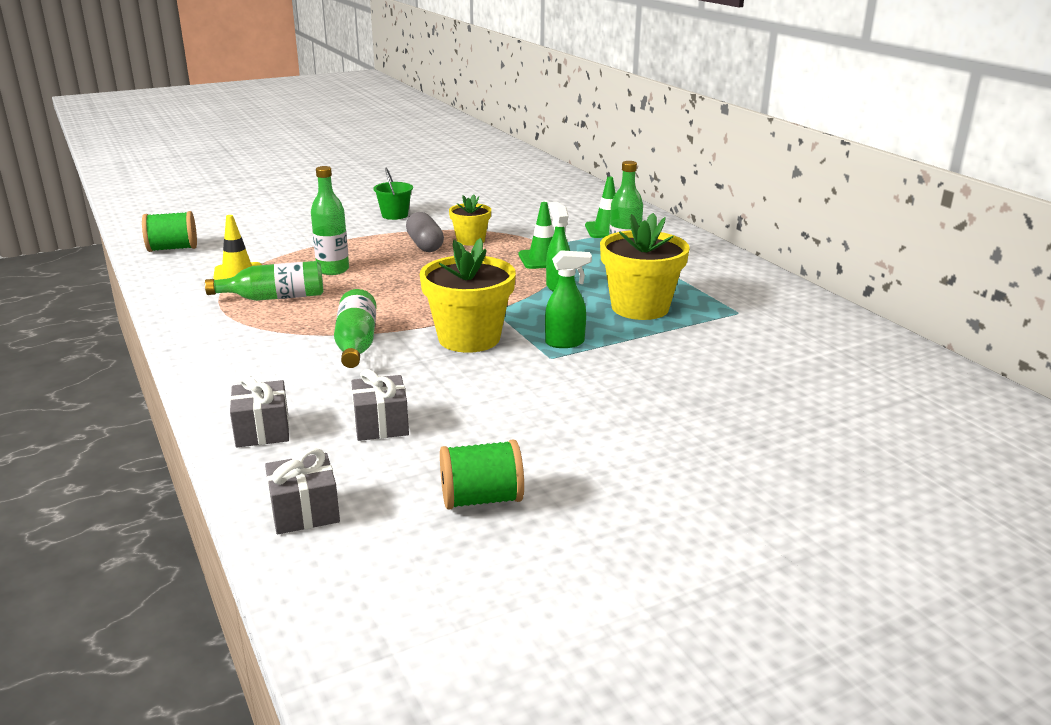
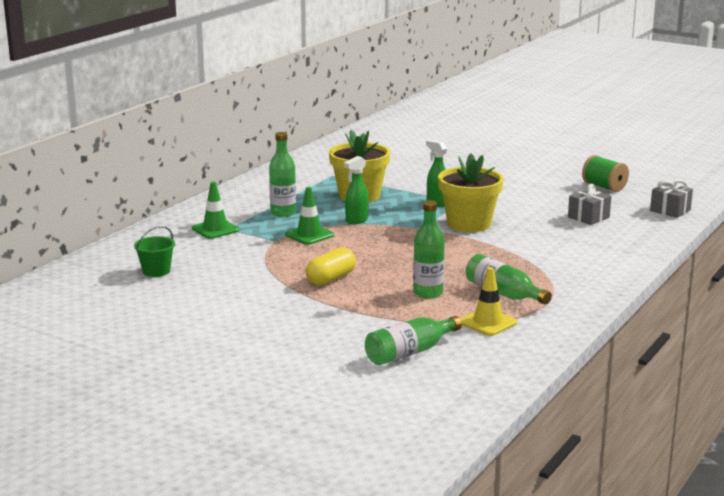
camera: 120 degrees left, 5 degrees down
(172, 249) = (481, 375): green spool -> none
(262, 430) = (640, 238): grey gift -> none
(356, 344) = (523, 248): green bottle -> green bottle (409, 352)
(394, 215) = (269, 313): green bucket -> green bucket (156, 271)
(425, 245) = (331, 279): grey capsule -> yellow capsule
(470, 240) = (298, 266): yellow flower pot -> none

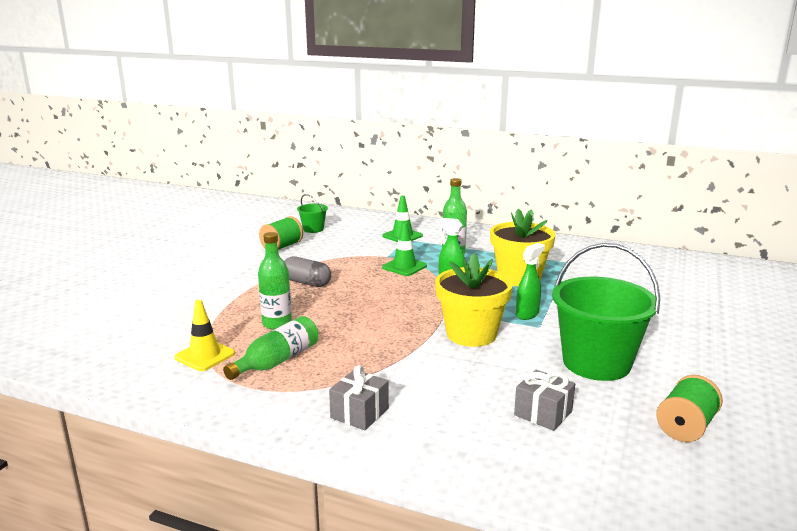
camera: 80 degrees right, 0 degrees up
(210, 289) = (282, 247): none -> green spool
(331, 279) = (306, 282): yellow capsule -> grey capsule
(409, 352) = (149, 323): green bottle -> none
(522, 194) = (596, 363): none -> green bucket
(670, 210) = (626, 493): grey gift -> grey gift (359, 413)

